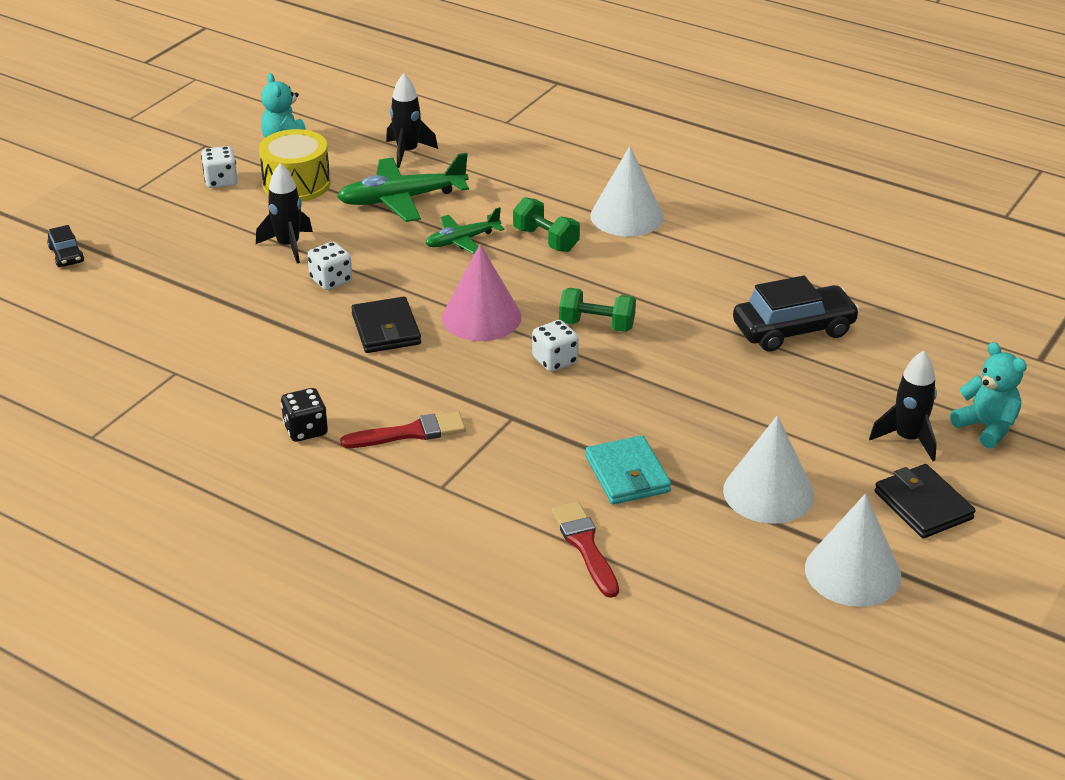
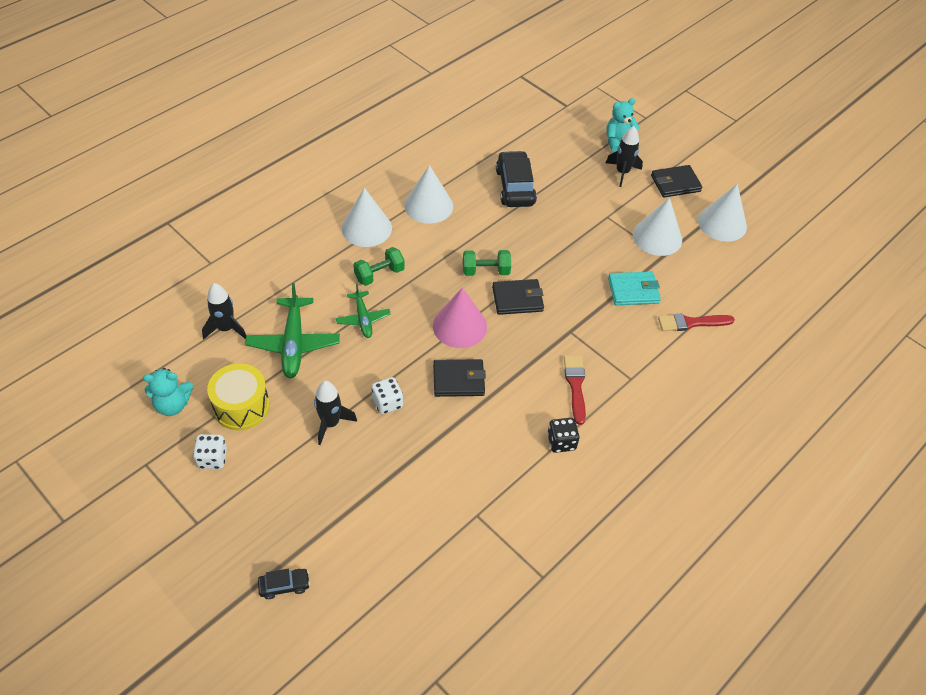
camera: 80 degrees left, 15 degrees up
(555, 361) = (517, 299): white dice -> black wallet
(597, 325) = (486, 271): green dumbbell -> green dumbbell turned 60 degrees clockwise
(702, 258) = (428, 205): none -> white cone

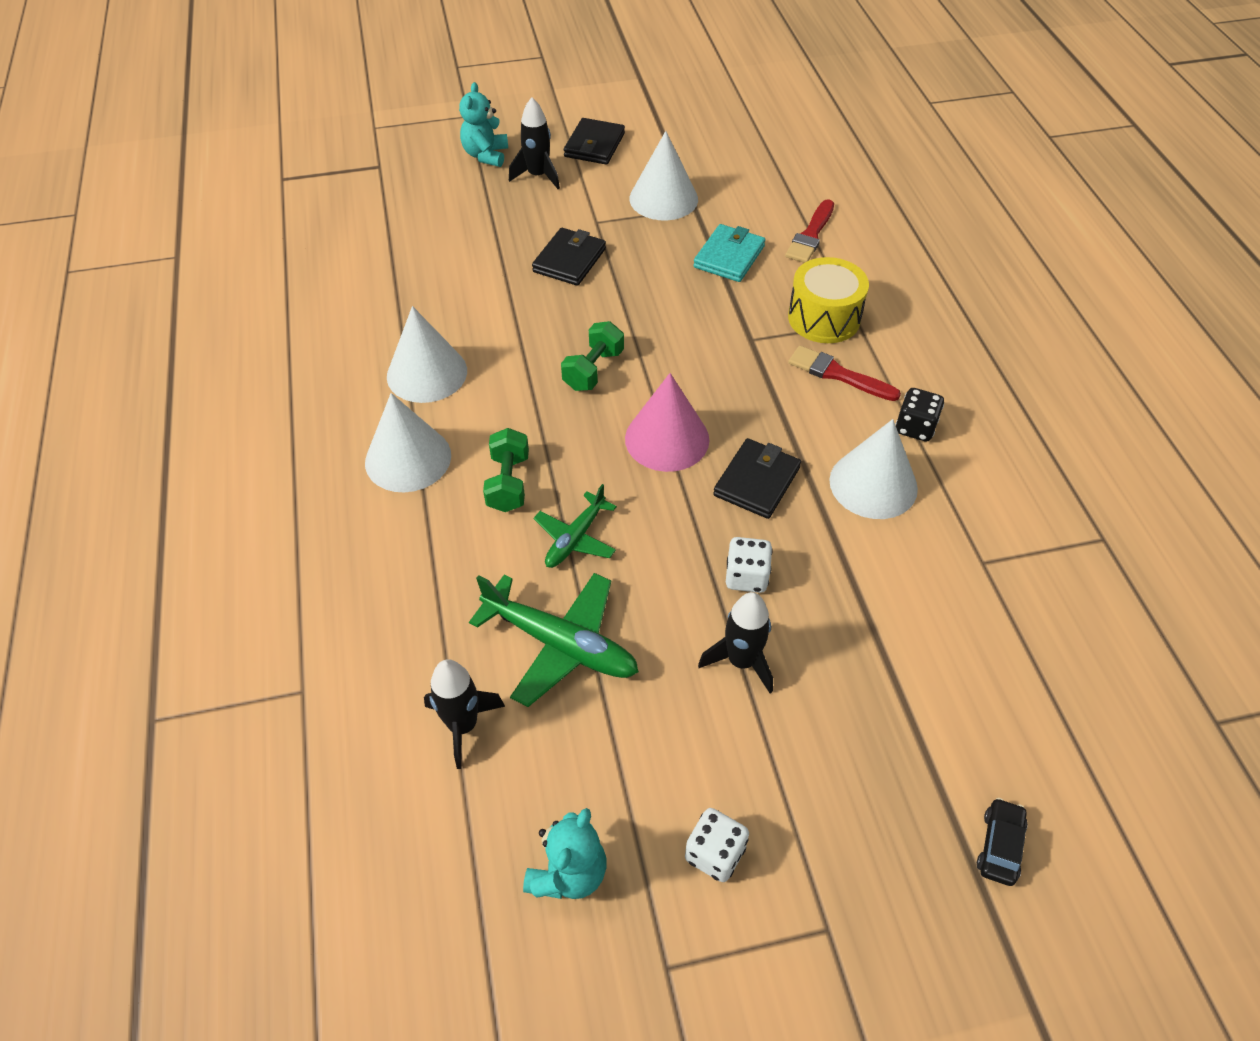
camera: 55 degrees left, 0 degrees up
(241, 406) = (637, 768): yellow drum -> yellow drum (824, 318)
(363, 318) = (575, 538): green plane -> green plane turned 105 degrees clockwise
(515, 187) = (473, 276): black car -> none
(517, 299) = (664, 362): black wallet -> black wallet (569, 260)
(722, 223) = (685, 142): white cone -> white cone (873, 484)

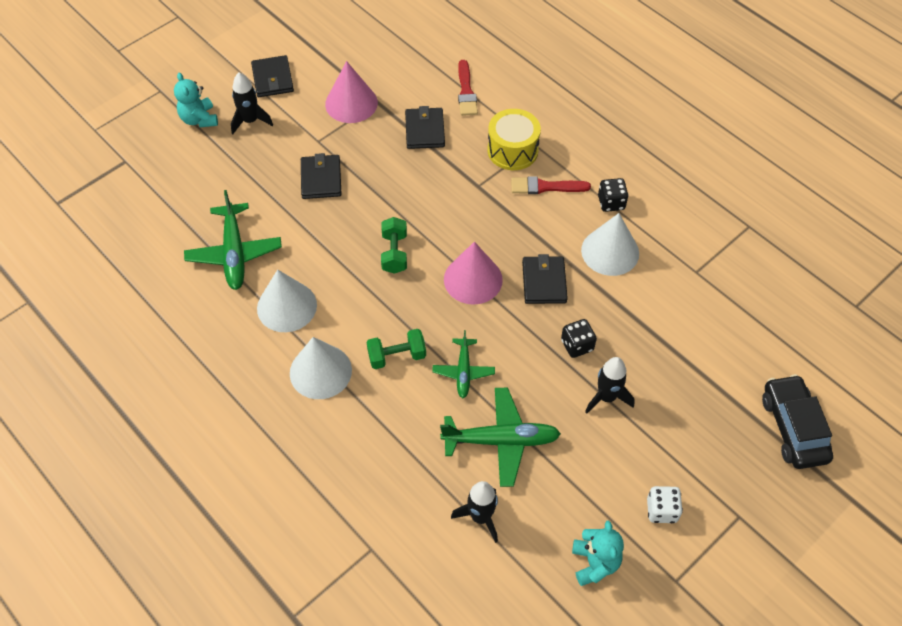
camera: 30 degrees left, 5 degrees up
(416, 295) = (234, 253): none -> green plane
(508, 483) = (397, 356): green dumbbell -> green dumbbell turned 75 degrees counterclockwise
(663, 198) = (351, 103): white cone -> pink cone
(729, 257) = (425, 130): turquoise wallet -> black wallet
(746, 577) = (577, 345): white dice -> black dice
(999, 846) = (793, 428): black car -> black car, size x1.99

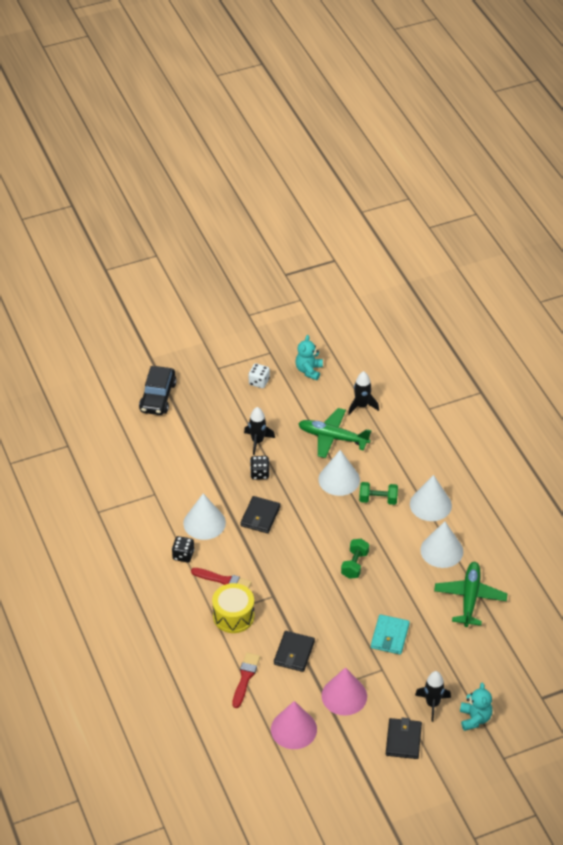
camera: 160 degrees left, 10 degrees down
(321, 179) = (389, 636): black wallet -> turquoise wallet
(463, 371) = (339, 479): green plane -> white cone
(473, 279) = (307, 532): pink cone -> pink cone (293, 729)

